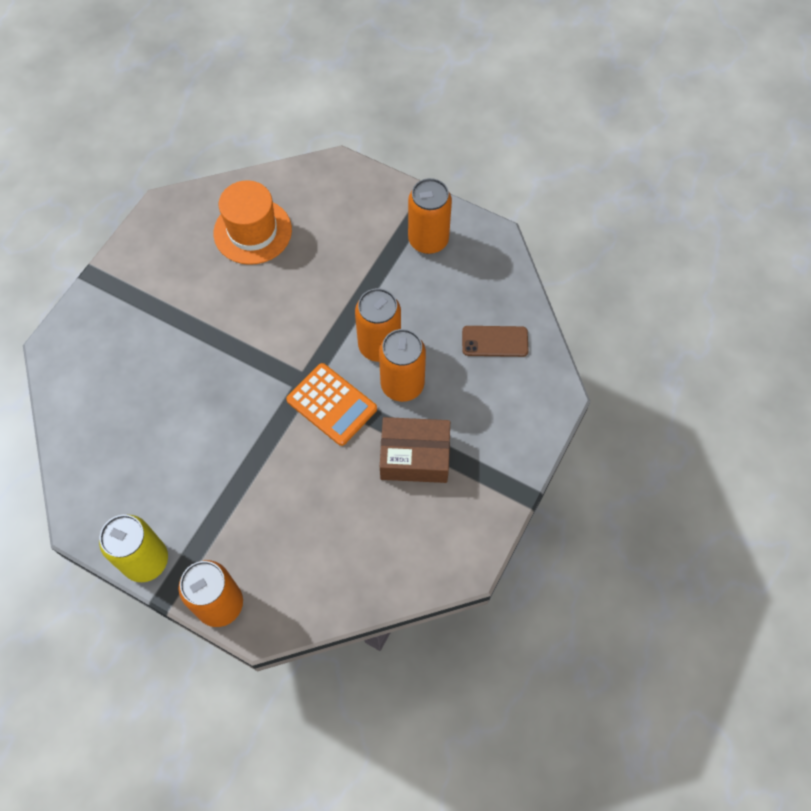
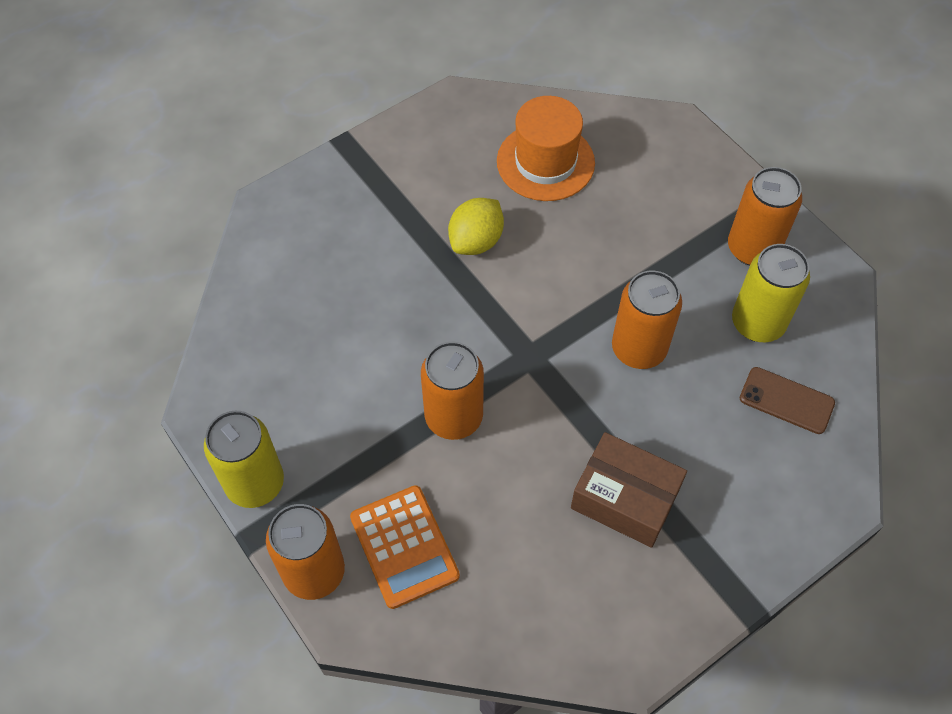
camera: 25 degrees right, 5 degrees down
(228, 312) = (476, 241): none -> yellow lemon
(331, 404) = (550, 394): orange calculator -> orange calculator (404, 546)
(402, 385) = (647, 406): orange can -> orange can (453, 417)
(453, 293) = (757, 323): none -> yellow can

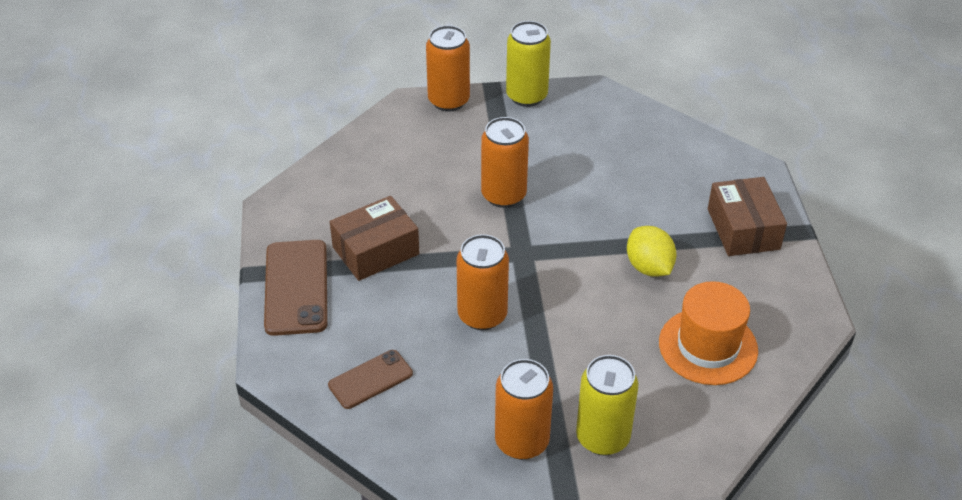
camera: 120 degrees right, 15 degrees down
(370, 187) = (743, 229): none -> brown box
(404, 546) = (432, 140): orange calculator -> none
(733, 546) = (296, 287): none -> brown phone
(757, 323) = (449, 401): yellow can -> yellow can (602, 437)

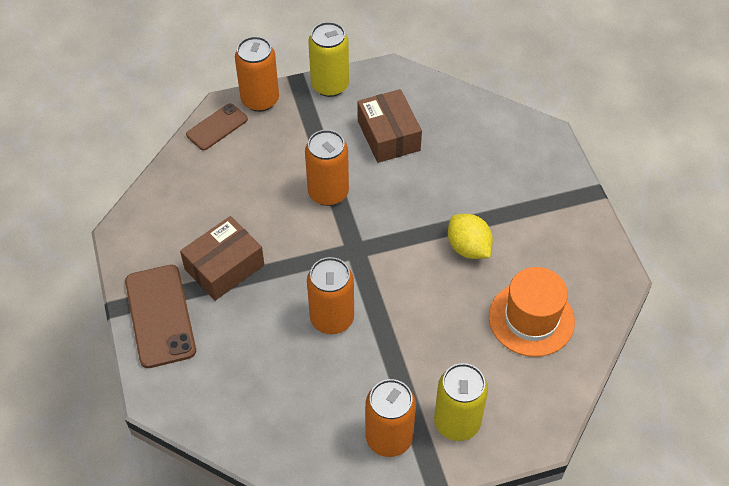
camera: 10 degrees left, 10 degrees up
(370, 379) = (245, 398): brown phone -> brown phone (217, 127)
(743, 229) = (543, 197): brown box -> brown box (388, 135)

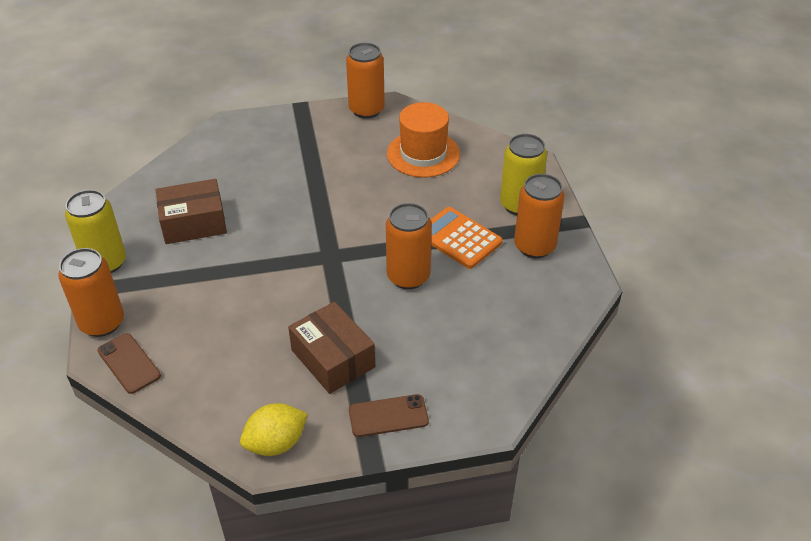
camera: 85 degrees left, 10 degrees down
(160, 316) = (388, 416): brown phone -> brown phone, size x0.61
(328, 193) = (254, 271): orange can -> orange can (366, 110)
(393, 362) = (459, 238): none -> orange calculator
(468, 248) = (343, 182): yellow lemon -> yellow lemon (276, 443)

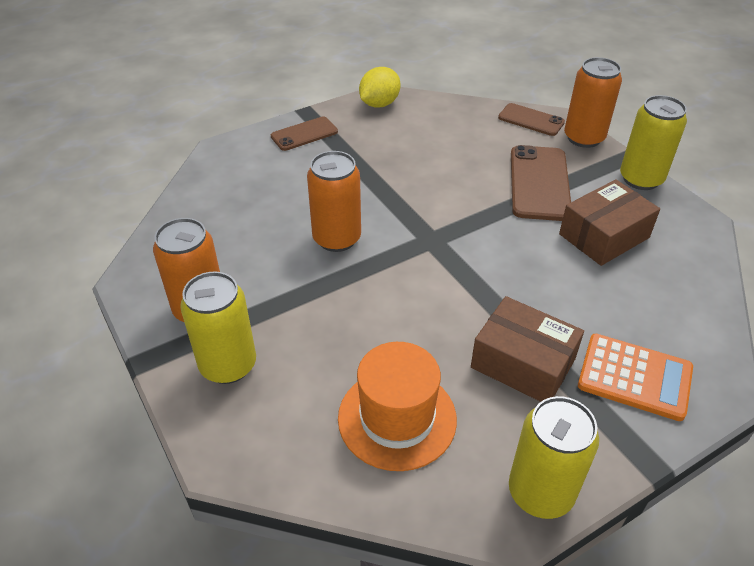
camera: 160 degrees right, 0 degrees up
(196, 283) = (539, 183): none -> brown phone
(333, 358) = (370, 158): brown box -> brown box (523, 363)
(366, 110) = (540, 492): orange can -> yellow can
(459, 238) = (296, 295): orange calculator -> orange calculator (634, 377)

